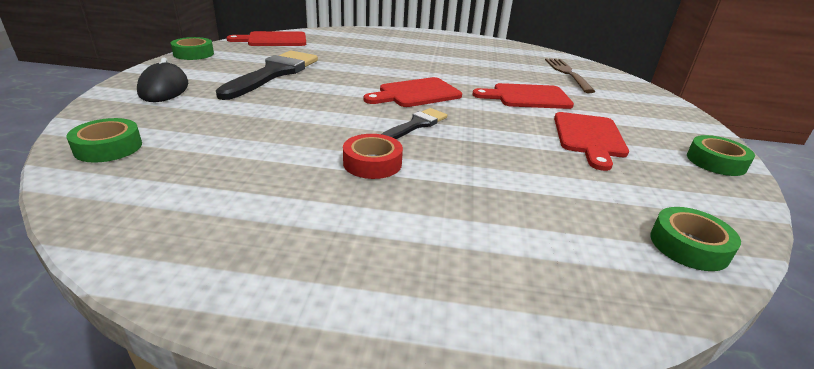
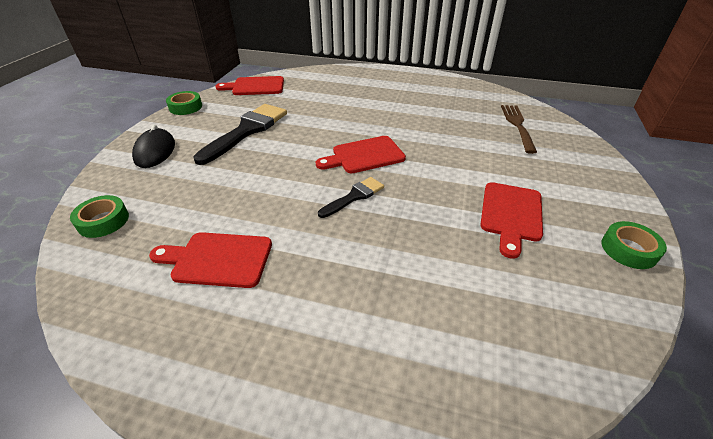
camera: 10 degrees right, 10 degrees up
(372, 163) = (305, 243): red tape -> none
(527, 97) = (467, 159): red cutting board -> red cutting board (218, 259)
(689, 246) = (560, 356): green tape -> none

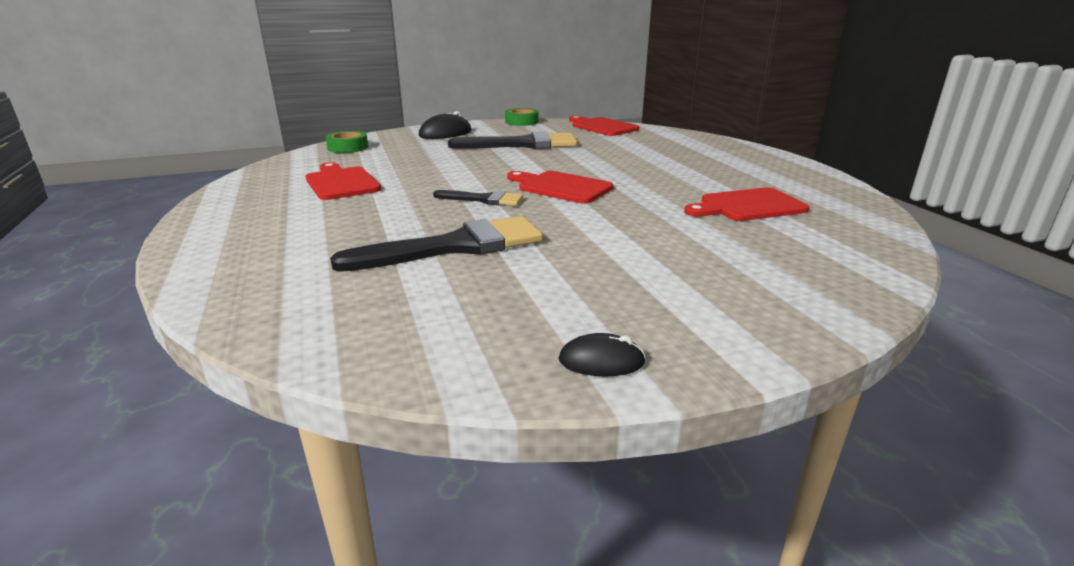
camera: 55 degrees right, 15 degrees down
(438, 244) = (455, 247): none -> black brush
(511, 214) = (565, 272): red cutting board -> red cutting board (748, 206)
(518, 126) = (803, 241): brown fork -> none
(629, 249) = (601, 361): green tape -> black mouse

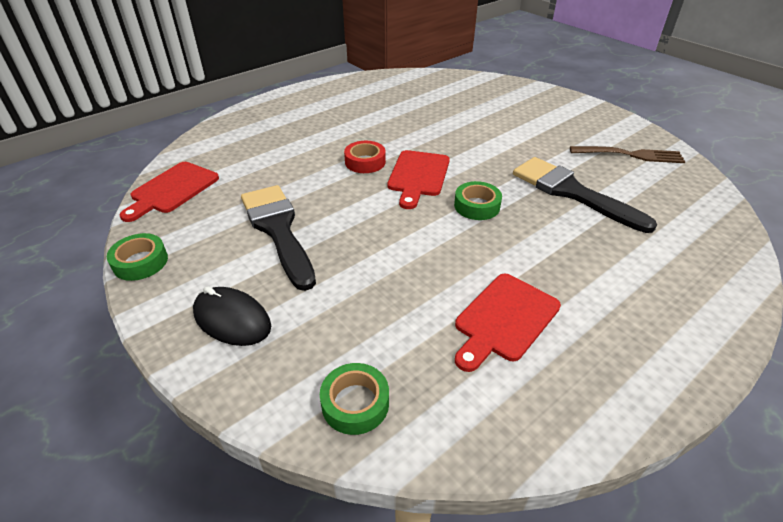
camera: 110 degrees left, 15 degrees up
(483, 199) = (477, 206): black brush -> green tape
(502, 322) = (630, 155): none -> brown fork
(601, 361) = (627, 128): black mouse -> none
(605, 173) = (365, 162): none -> red tape
(748, 206) = (408, 106): red cutting board -> none

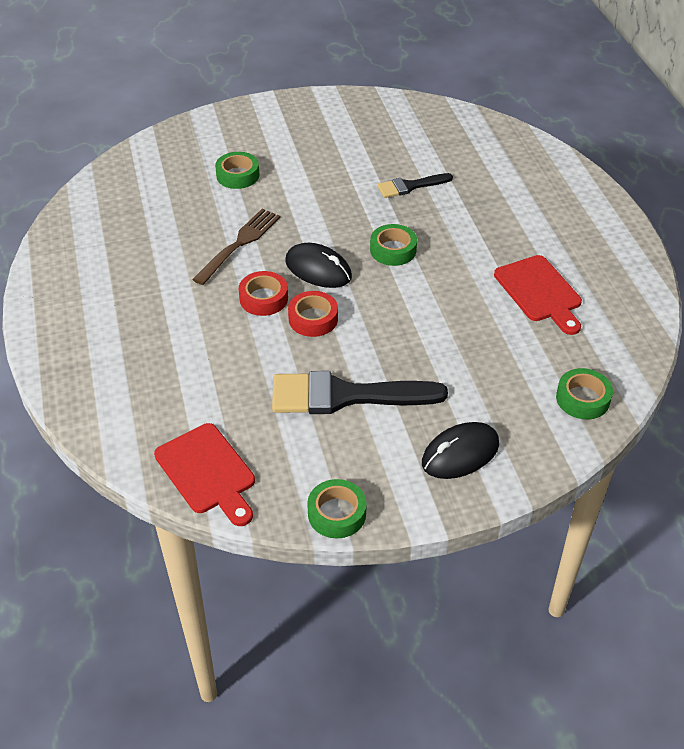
camera: 65 degrees left, 5 degrees up
(358, 189) = (313, 319): none -> red tape
(418, 176) = (318, 269): red cutting board -> black mouse
(490, 115) = (238, 175): none -> green tape
(572, 192) = (410, 186): black brush -> black brush, size x0.54
(630, 155) = (378, 126): brown fork -> brown fork (239, 244)

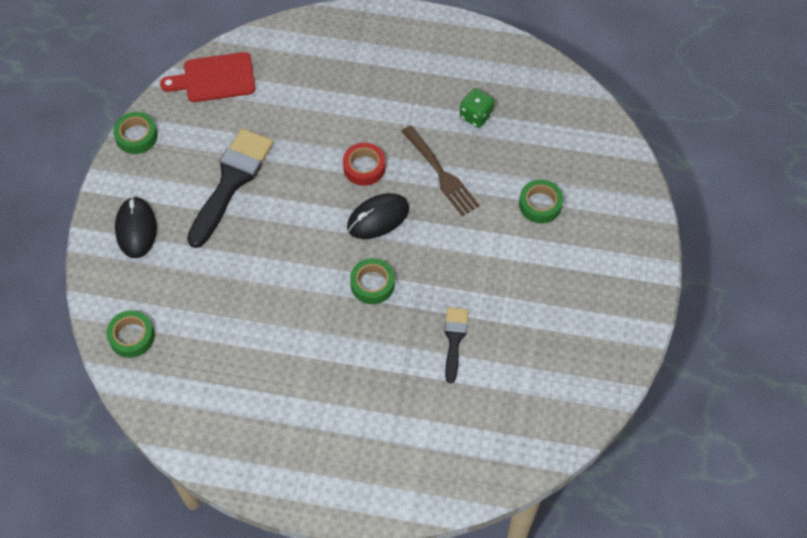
camera: 115 degrees right, 15 degrees up
(154, 241) = (476, 116): none -> green dice
(313, 319) = (322, 192): red tape -> none
(539, 292) = (258, 372): red cutting board -> none

